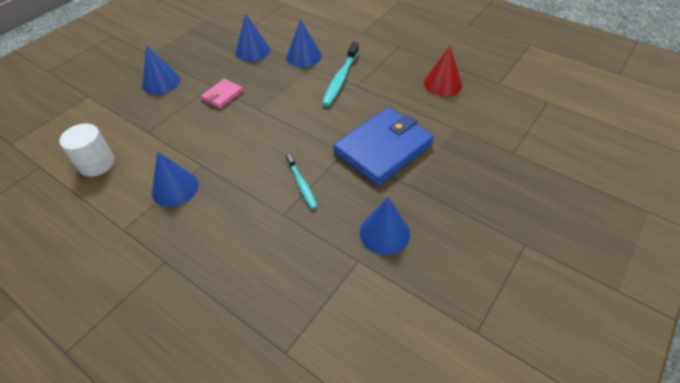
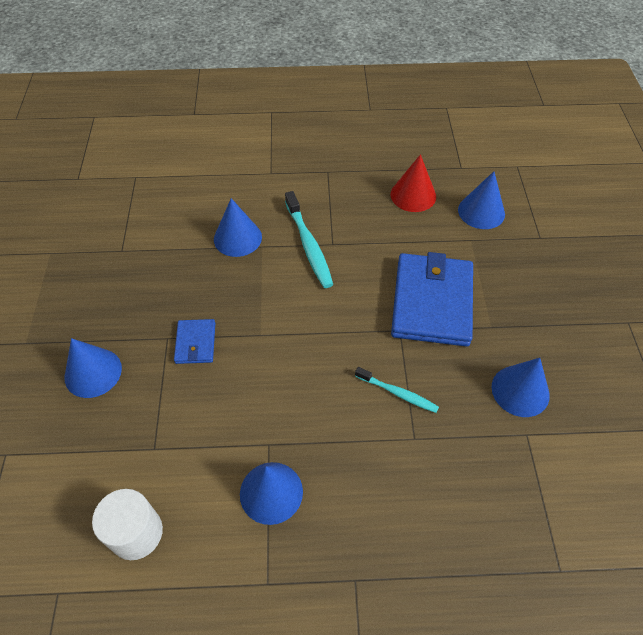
camera: 40 degrees left, 5 degrees up
(222, 95) = (195, 343): pink wallet -> blue wallet
(252, 50) = (166, 263): blue cone -> blue cone (481, 211)

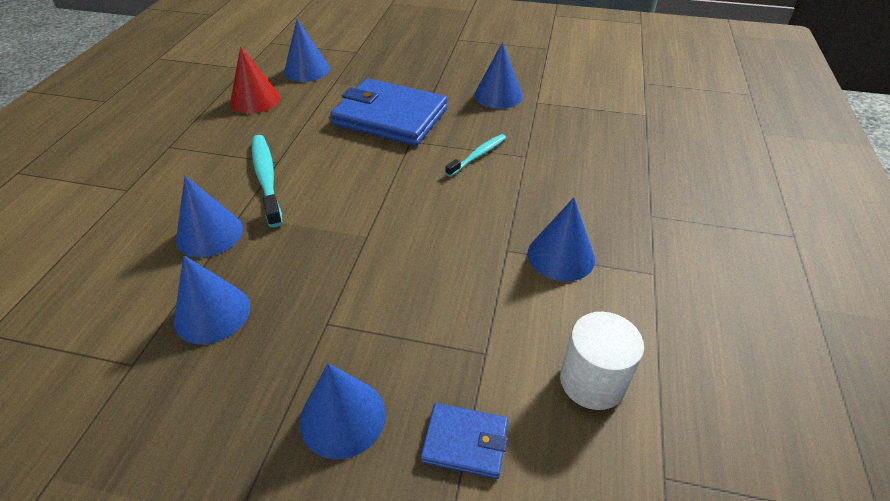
camera: 75 degrees left, 10 degrees down
(165, 271) = (212, 313): none -> blue cone
(195, 343) = (349, 294): blue wallet -> blue wallet (465, 442)
(309, 245) = (266, 178): turquoise toothbrush -> turquoise toothbrush turned 105 degrees counterclockwise

